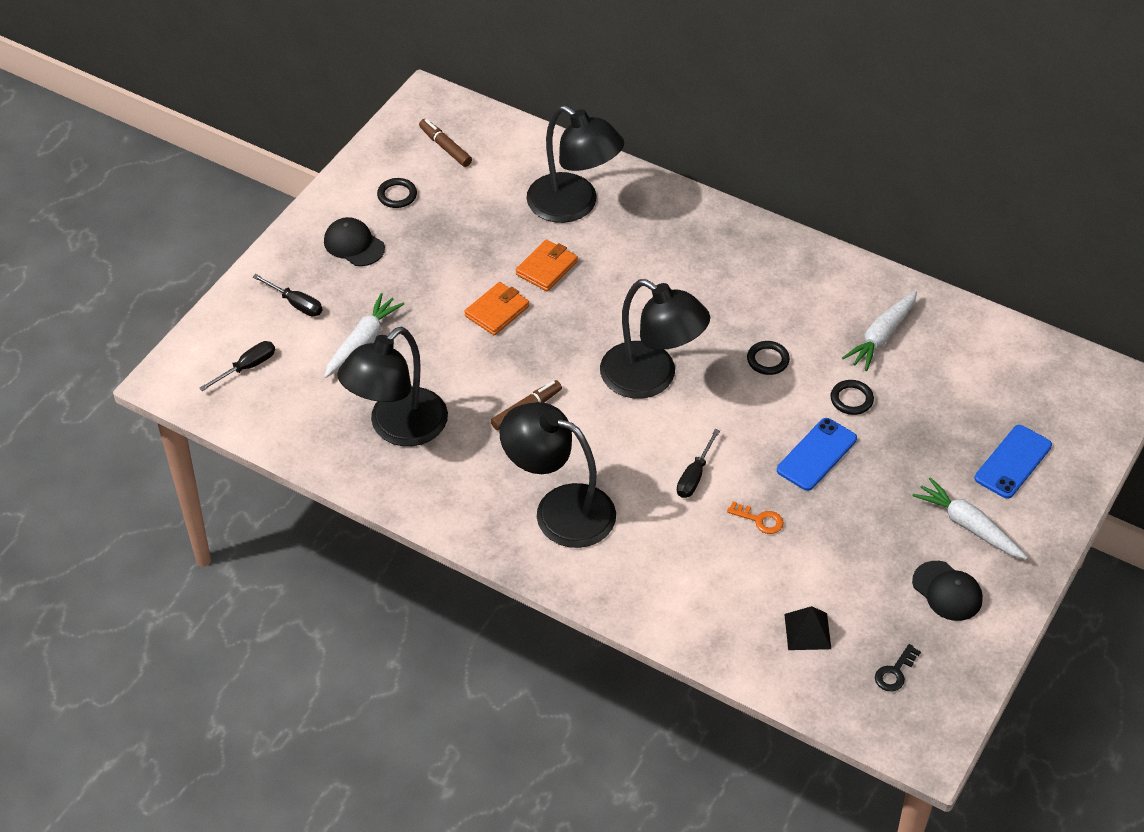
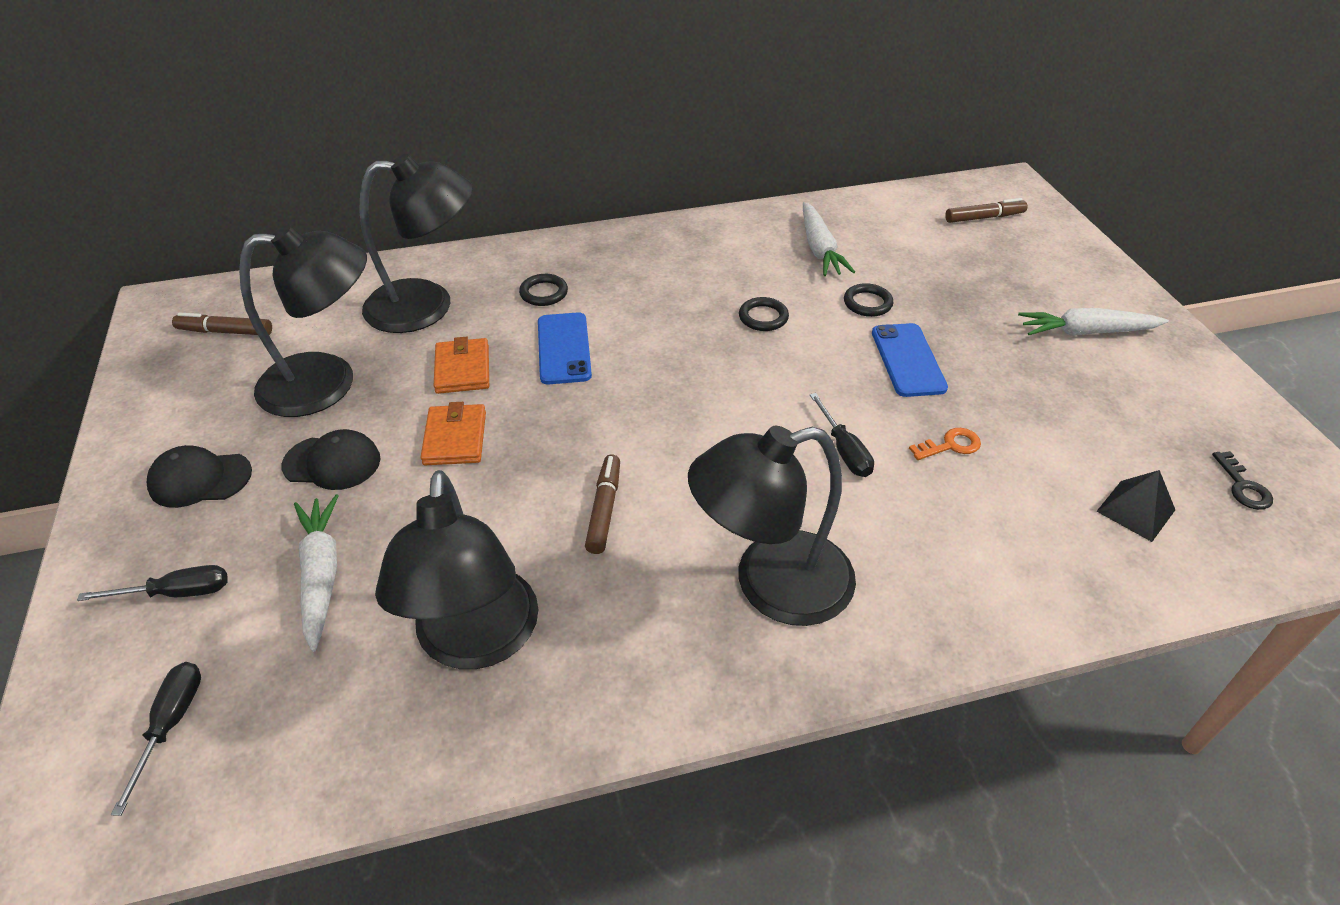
camera: 45 degrees left, 5 degrees down
(397, 195) = (209, 402): black ring -> black ring (544, 293)
(651, 378) = (688, 396): black lamp -> black lamp (327, 383)
(947, 591) = (1157, 390): black cap -> black cap (332, 462)
(1013, 462) = (1035, 270): blue phone -> blue phone (564, 348)
(1048, 397) = (984, 218): none -> brown marker

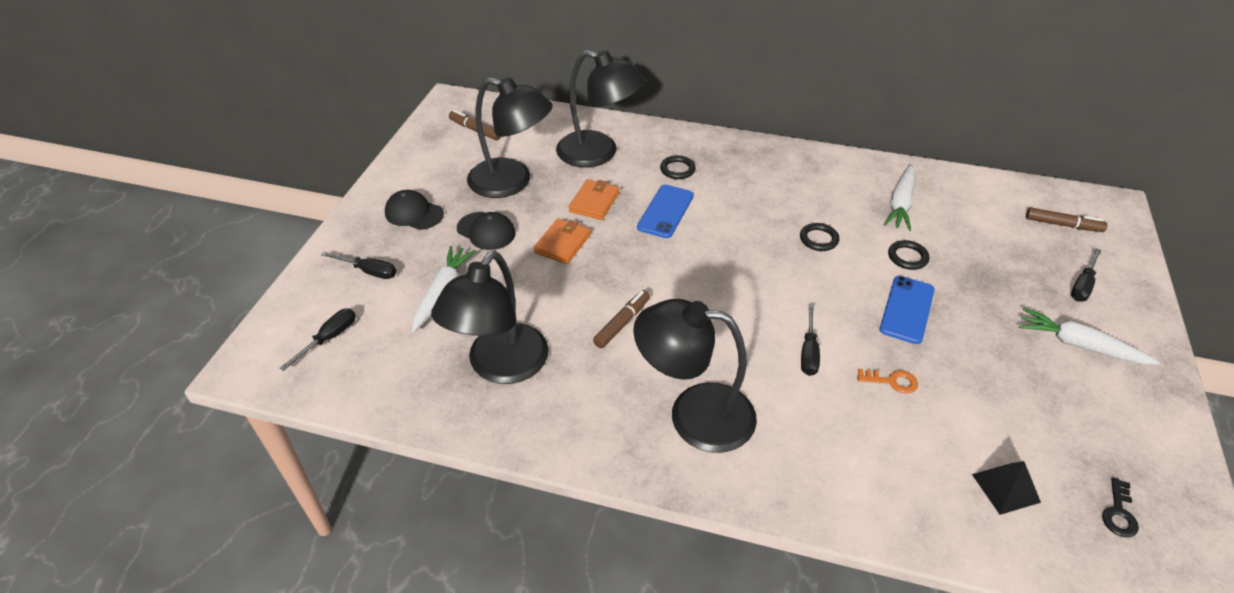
camera: 30 degrees right, 0 degrees up
(1045, 271) = (1082, 285): none -> black screwdriver

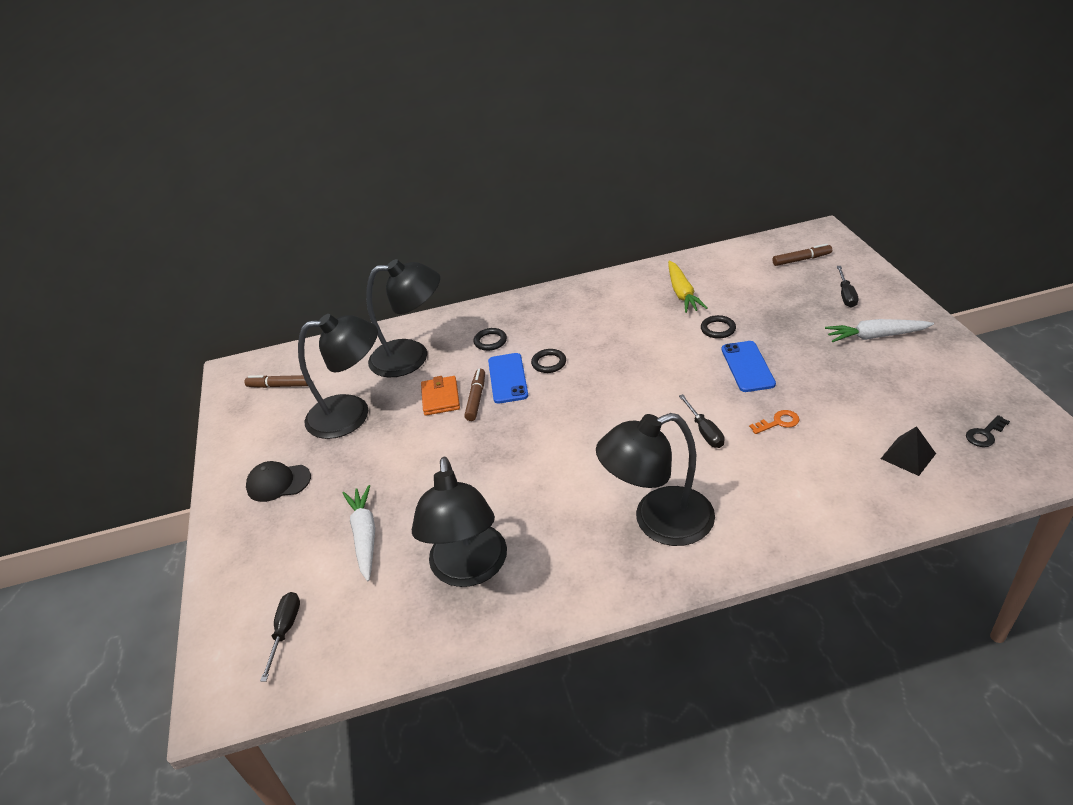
camera: 25 degrees left, 5 degrees down
(368, 271) = (275, 553): black screwdriver -> none
(486, 231) = (362, 465): black cap -> none
(562, 243) = (440, 444): orange wallet -> none
(622, 323) = (544, 482): brown marker -> brown marker (476, 398)
(818, 239) = (644, 345): black ring -> black ring (549, 363)
(900, 204) = (682, 293): white carrot -> yellow carrot
(1118, 513) = (985, 434): black key -> black key turned 60 degrees clockwise

